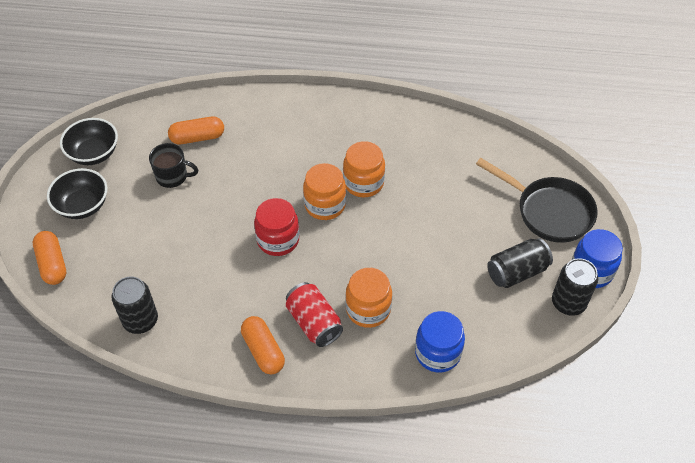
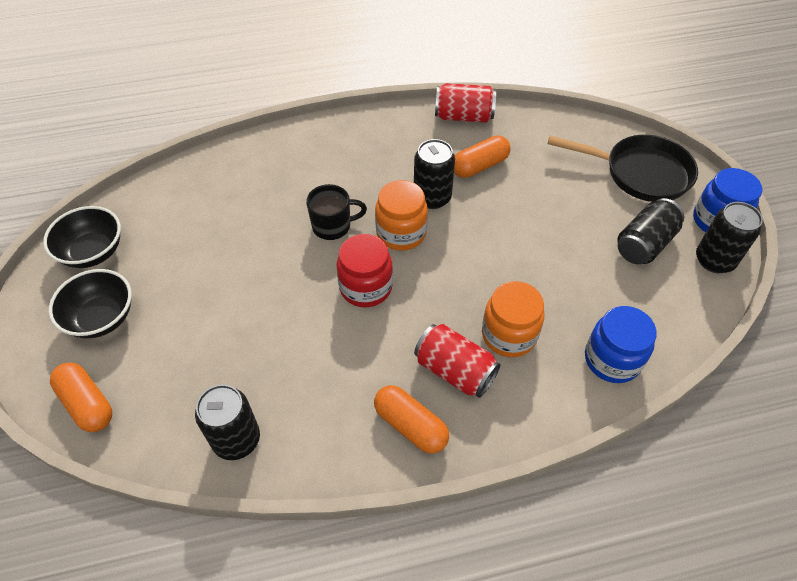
camera: 20 degrees left, 0 degrees up
(173, 176) = (205, 251): black mug -> black mug (333, 226)
(197, 137) = (217, 200): orange capsule -> orange capsule (479, 166)
(363, 183) = (432, 197): orange jar -> black can
(424, 119) = (463, 116): none -> red can

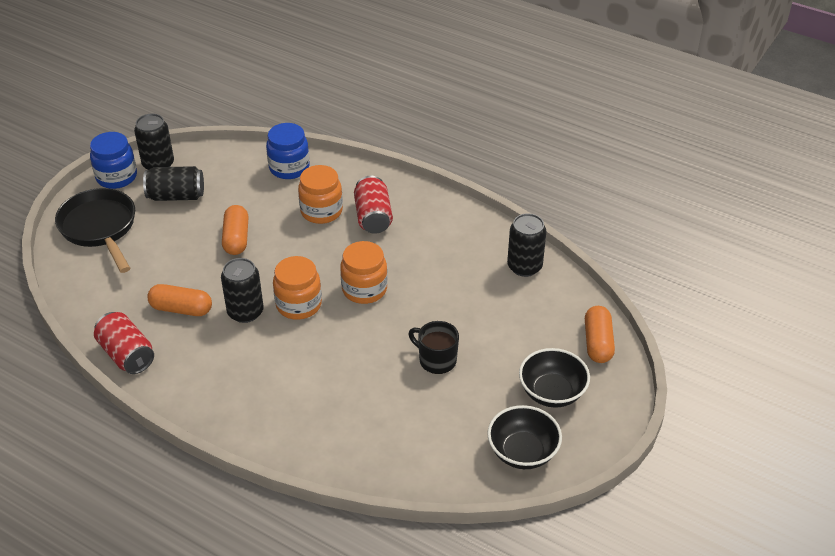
camera: 135 degrees left, 10 degrees down
(333, 226) = (335, 342): black mug -> black mug (436, 360)
(366, 287) = (364, 289): red jar -> orange jar
(410, 425) = (427, 212): orange capsule -> orange capsule (236, 238)

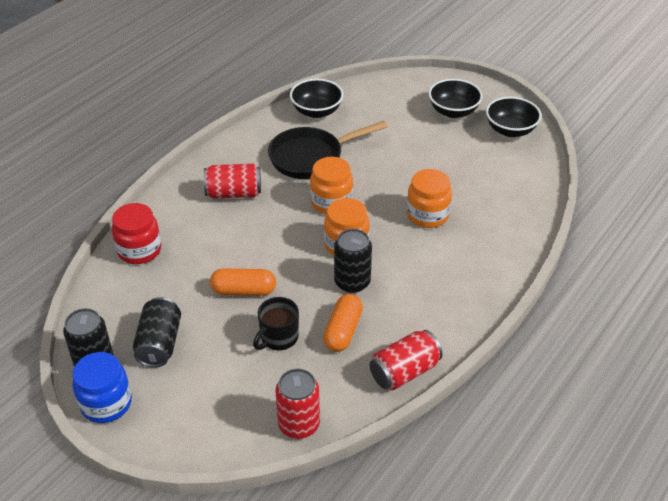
camera: 85 degrees left, 0 degrees up
(78, 287) = (299, 424): none -> red can
(100, 228) = (200, 412): black pan -> black pan (311, 157)
(289, 168) = (139, 250): blue jar -> red jar
(321, 211) = (216, 227): orange jar -> orange jar (427, 215)
(436, 360) = (419, 165): black mug -> black mug (278, 338)
(524, 266) = (316, 111): black can -> black bowl
(597, 343) = (404, 85): orange capsule -> none

